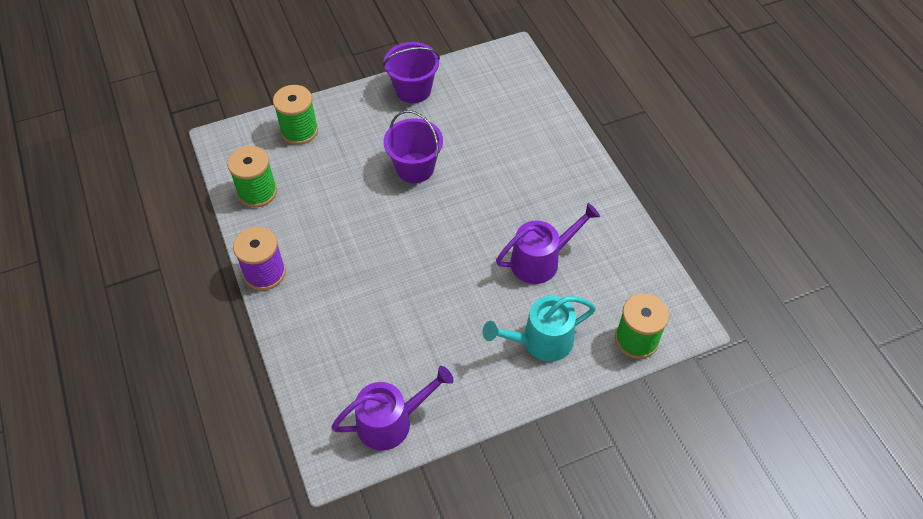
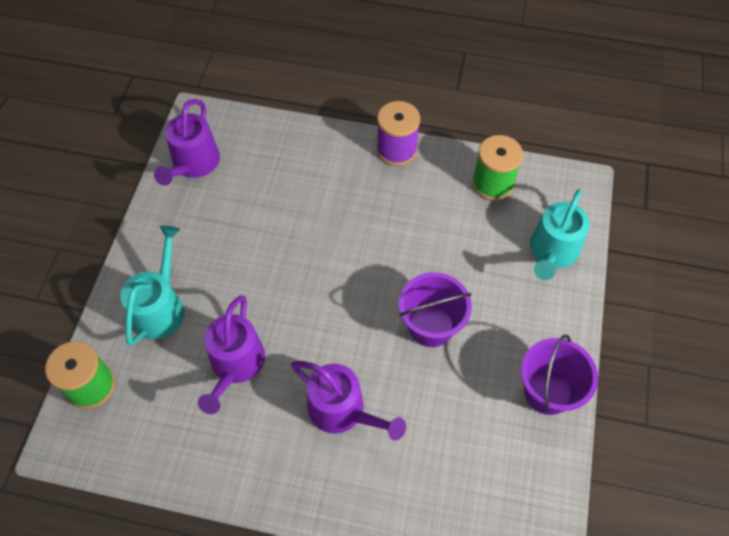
camera: 125 degrees right, 5 degrees up
(299, 131) = (552, 252): green spool -> turquoise watering can
(517, 182) = (342, 410): none -> purple watering can

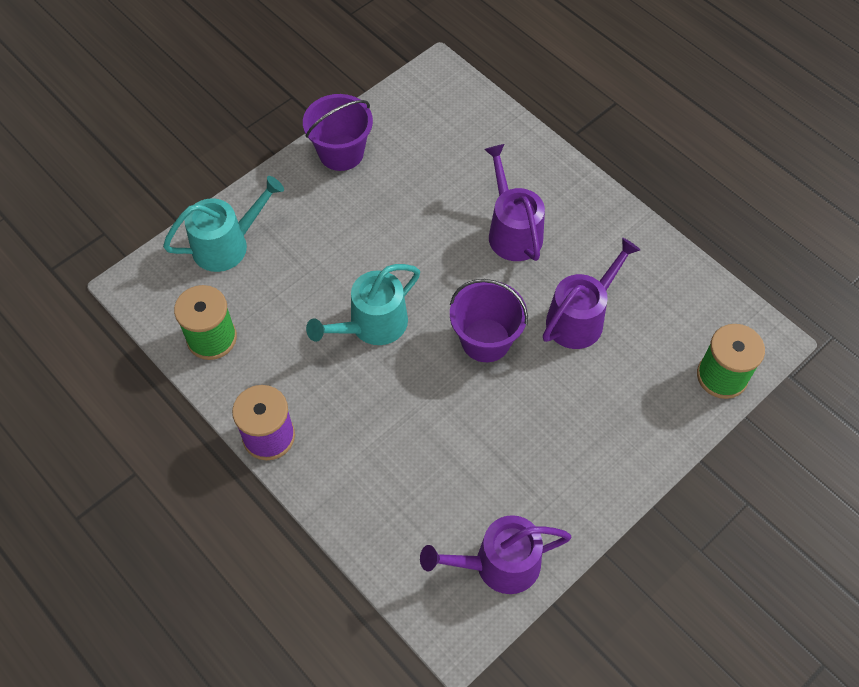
camera: 145 degrees left, 0 degrees up
(161, 307) = (621, 412): turquoise watering can -> turquoise watering can (372, 325)
(193, 164) = (499, 564): purple watering can -> purple watering can turned 150 degrees counterclockwise
(431, 326) = (387, 250): purple bucket -> purple bucket (485, 340)

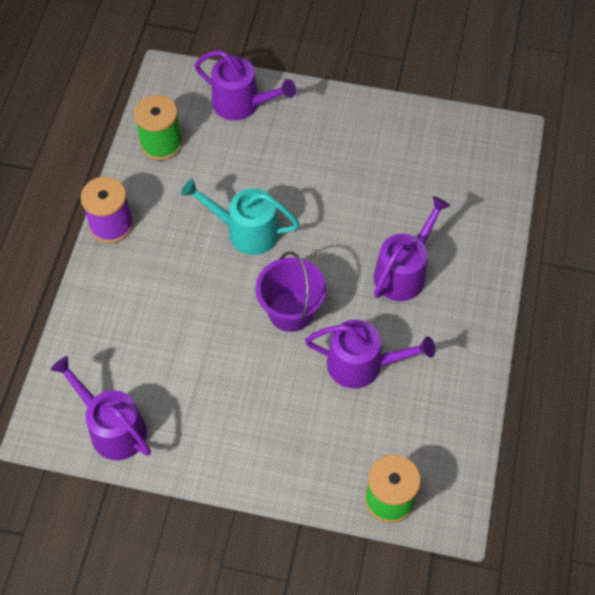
camera: 55 degrees right, 0 degrees up
(227, 245) = (242, 104): turquoise watering can -> purple watering can
(341, 153) = (378, 120): purple bucket -> none

